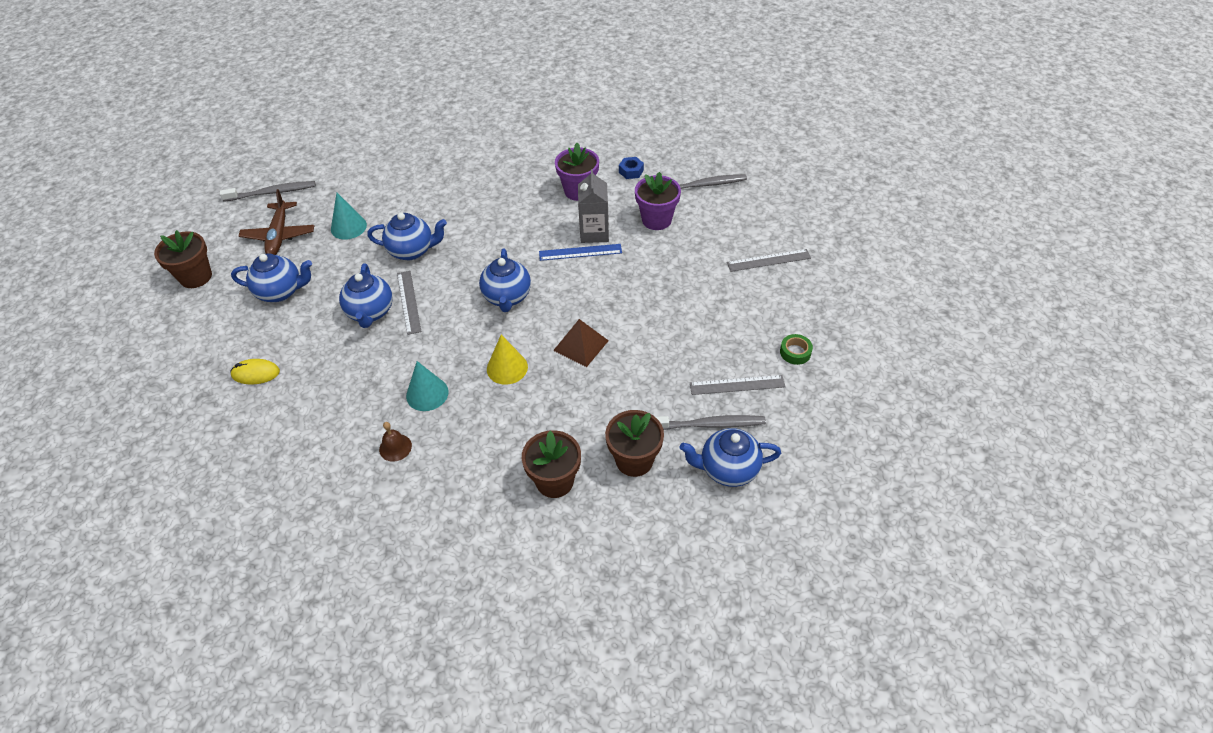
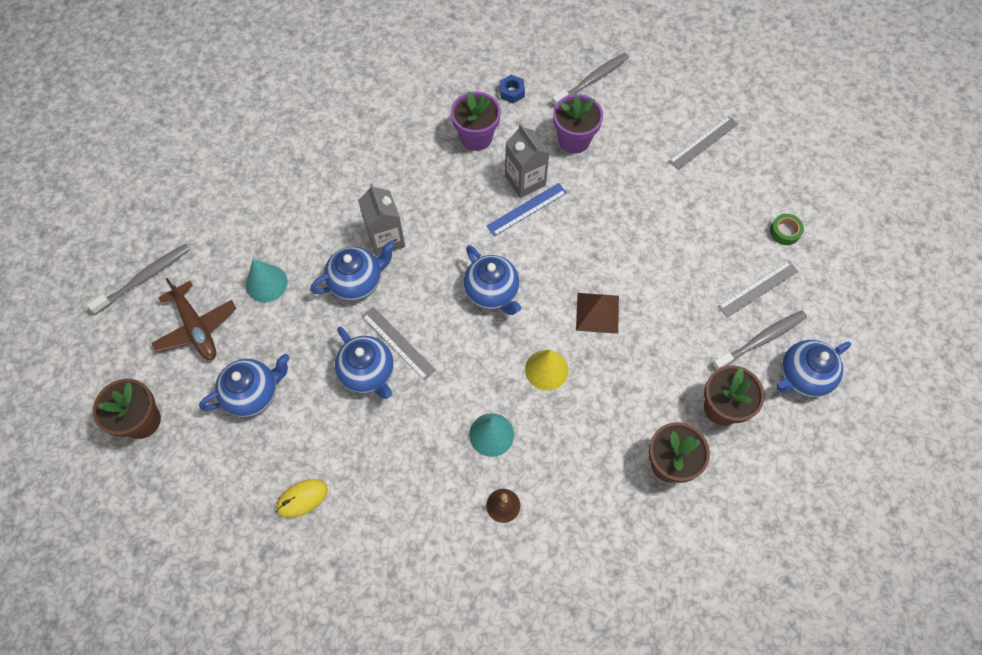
camera: 30 degrees left, 15 degrees up
(456, 231) = (385, 239): none -> grey carton

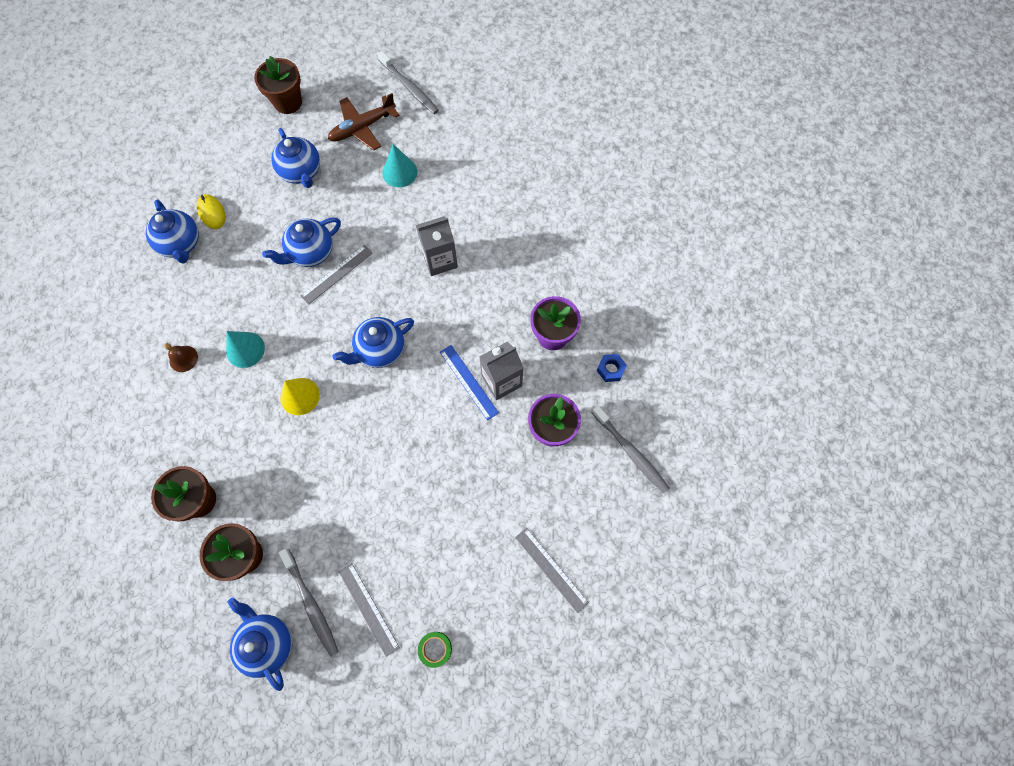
camera: 90 degrees right, 5 degrees up
(357, 282) = (397, 240): blue teapot -> blue teapot (181, 244)
(597, 312) = (353, 444): brown pyramid -> none

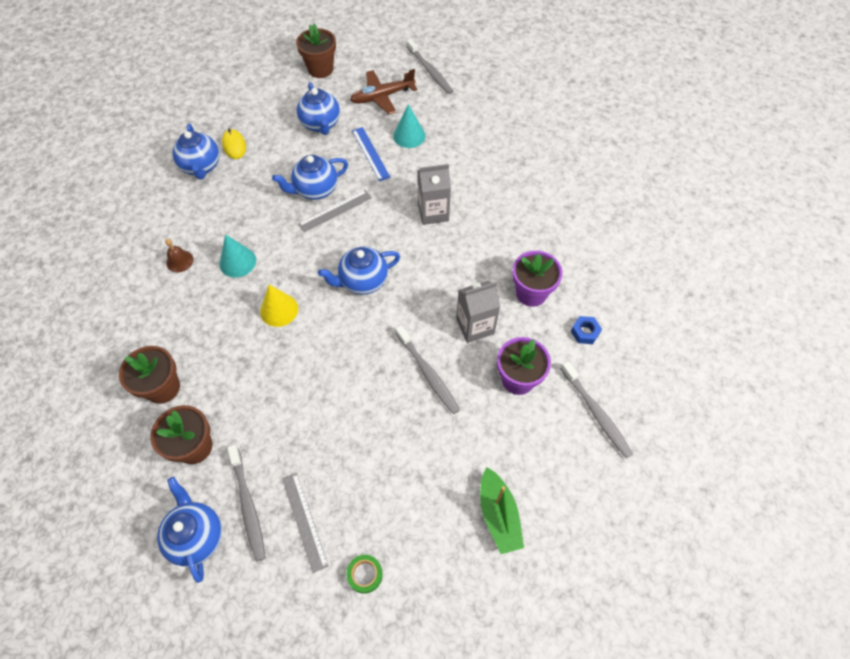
camera: 10 degrees right, 10 degrees down
(462, 439) = (428, 373): none -> grey toothbrush
(469, 382) = (443, 322): blue ruler -> blue ruler (371, 153)
(551, 569) = (498, 515): grey ruler -> green boat

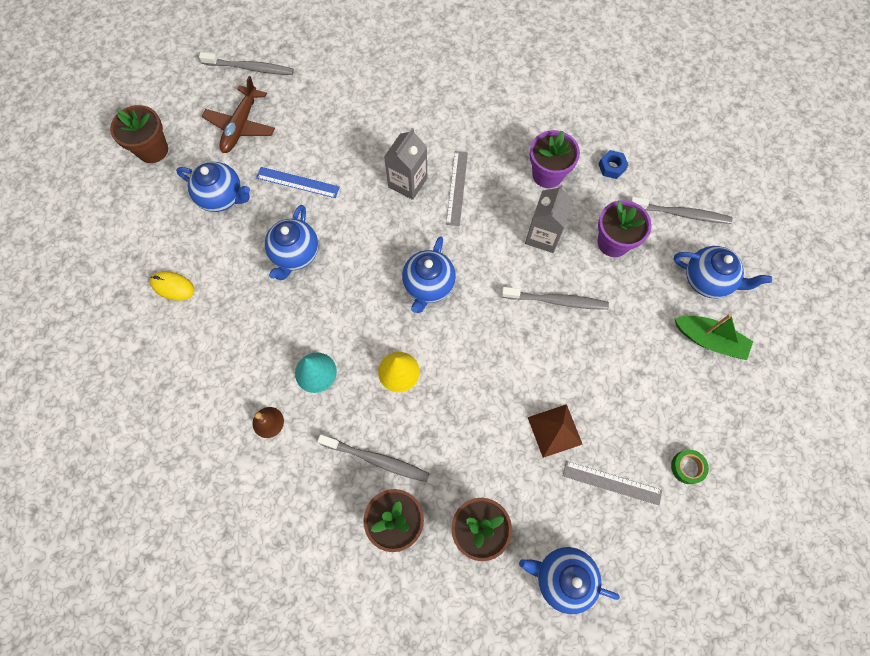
camera: 50 degrees left, 10 degrees up
(201, 167) = (170, 332): blue teapot -> blue teapot (708, 280)
(248, 506) = (566, 518): grey toothbrush -> grey toothbrush (377, 460)
(316, 447) = (554, 430): none -> brown pyramid
(335, 211) = (334, 255): grey ruler -> grey ruler (457, 188)
(409, 136) = (308, 139): turquoise cone -> none

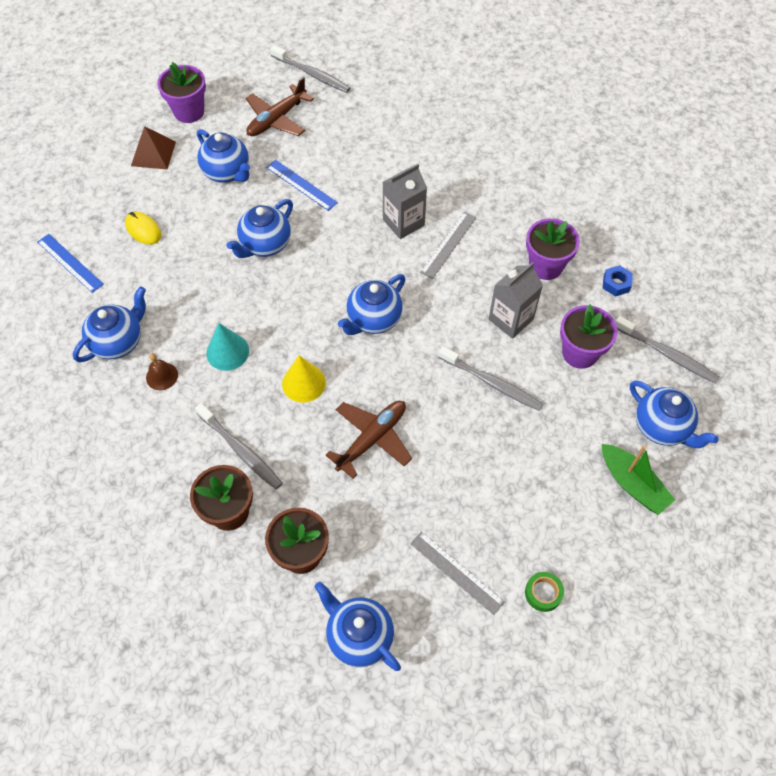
camera: 25 degrees right, 10 degrees down
(119, 349) = (70, 263): none -> blue ruler
(152, 150) = (189, 111): brown flower pot -> purple flower pot
(209, 407) = (118, 342): none -> blue teapot
(483, 396) = (372, 439): none -> brown plane
(554, 430) = (425, 499): brown pyramid -> brown pyramid (153, 153)

